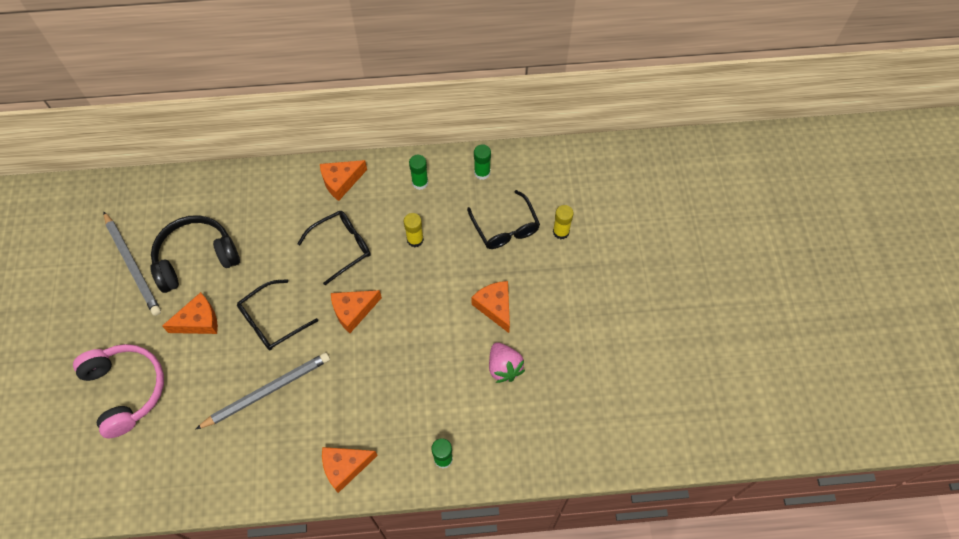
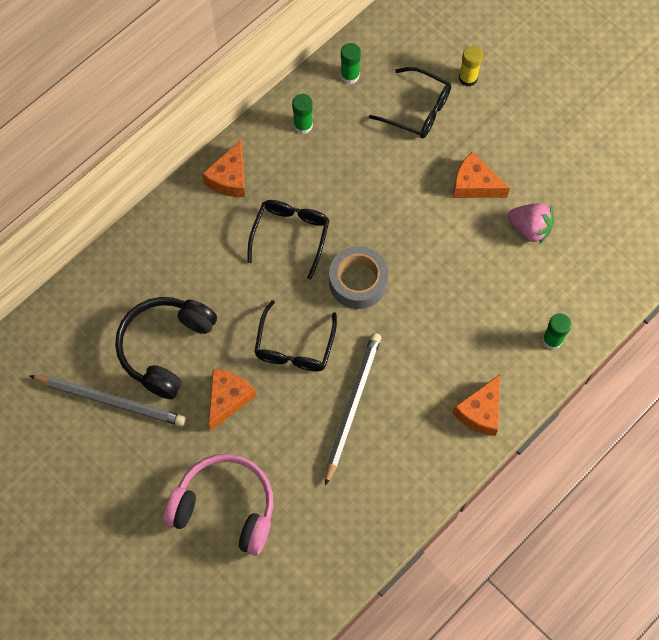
camera: 40 degrees left, 5 degrees up
(353, 311) = (358, 282): orange cheese -> grey tape
(415, 240) = (349, 179): yellow glue stick -> none

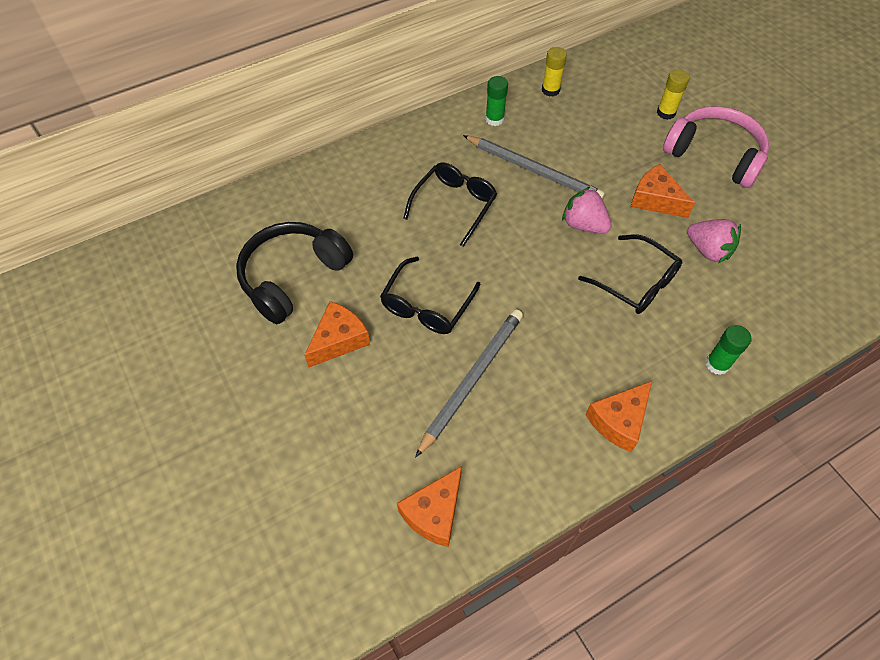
camera: 15 degrees right, 10 degrees down
(111, 401) = (217, 313): grey pencil -> grey pencil (534, 170)
(225, 507) = (295, 453): pink headphones -> pink headphones (714, 155)
(229, 178) = (410, 146): orange cheese -> orange cheese (434, 513)
(350, 76) = (550, 90): green glue stick -> yellow glue stick
(358, 282) = (511, 260): grey tape -> none
(414, 228) = (584, 225): none -> pink strawberry
(418, 110) = (610, 128): black glasses -> black glasses (636, 283)

